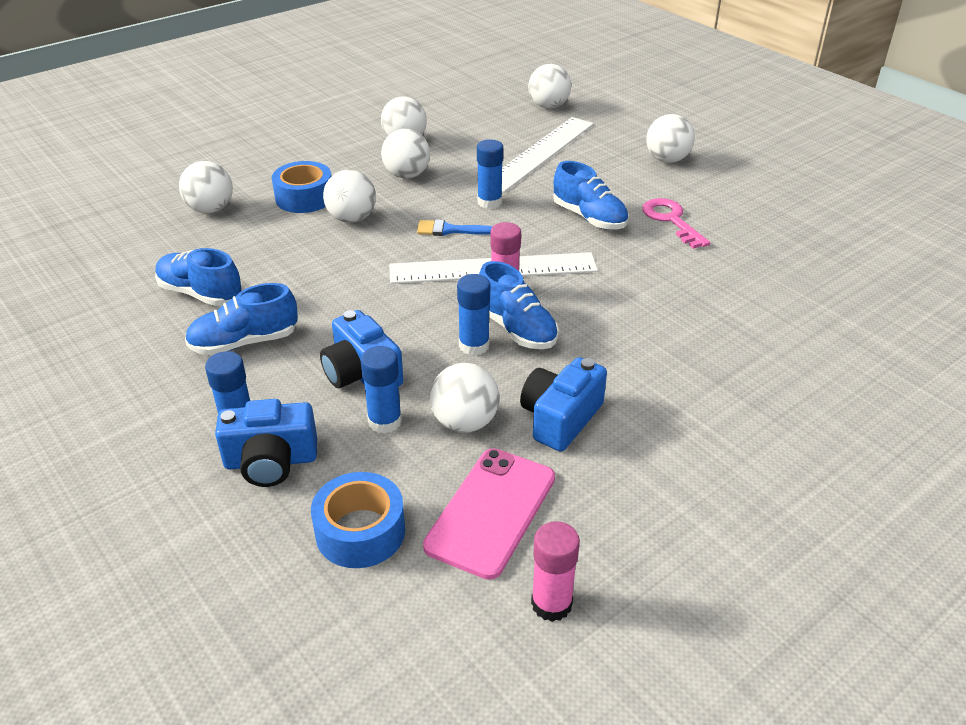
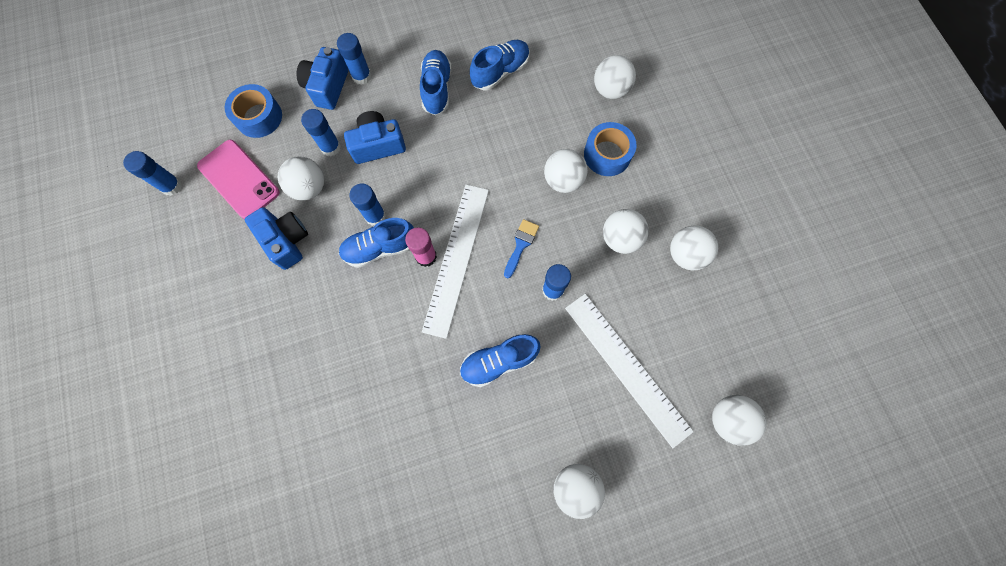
camera: 110 degrees right, 35 degrees up
(551, 604) = (171, 186): pink glue stick -> blue glue stick
(671, 220) = (469, 430): pink key -> none

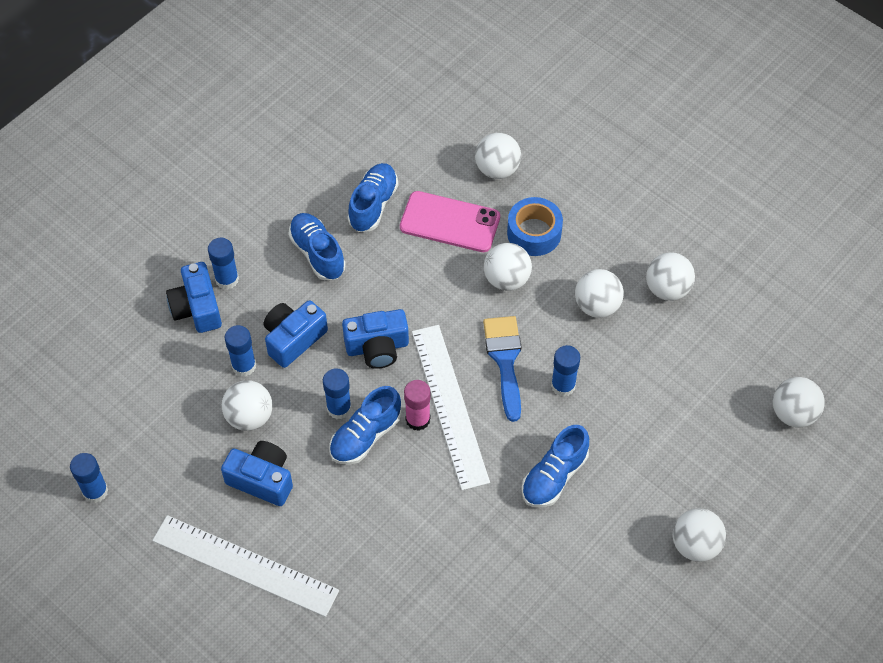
camera: 30 degrees left, 15 degrees down
(239, 179) = (166, 447): pink phone -> pink phone (450, 222)
(259, 117) = (142, 375): blue tape -> none
(433, 183) = (377, 347): none -> blue camera
(521, 245) = (505, 360): blue brush -> blue brush, size x1.61
(627, 368) = (676, 418): white ruler -> white ruler (245, 565)

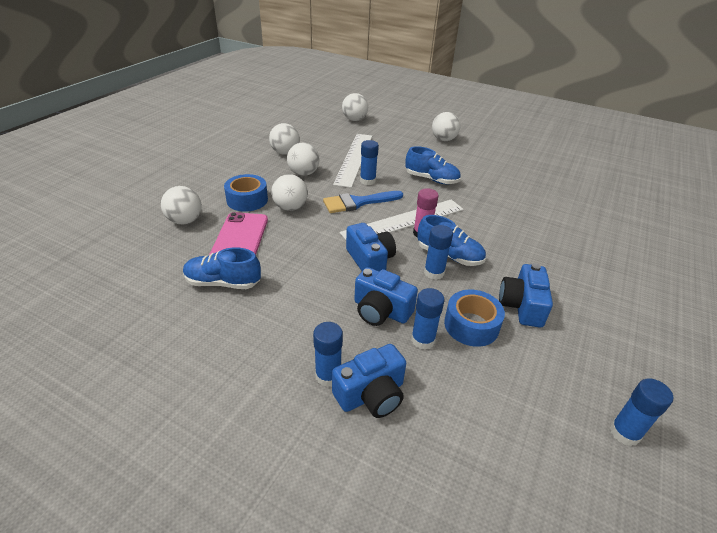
camera: 105 degrees left, 20 degrees down
(245, 565) = (597, 302): white ruler -> white ruler (354, 159)
(249, 417) = (471, 325): white ball -> blue tape
(317, 253) = (283, 310): blue shoe -> none

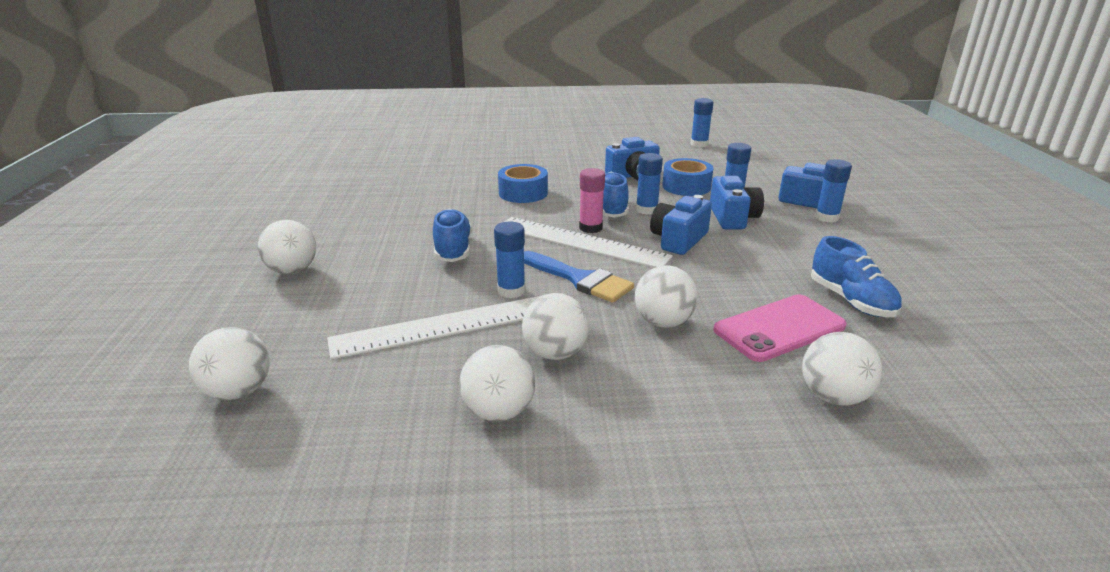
camera: 120 degrees left, 10 degrees down
(247, 200) = (701, 369): blue tape -> blue tape (523, 193)

